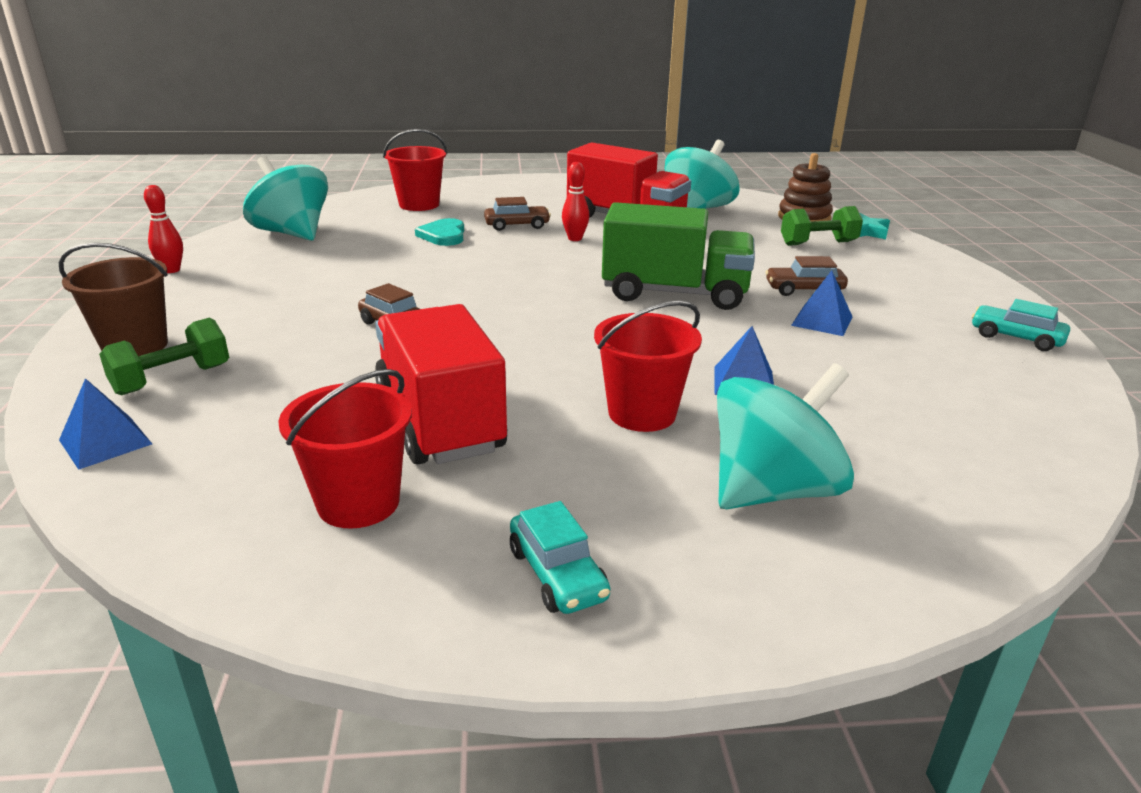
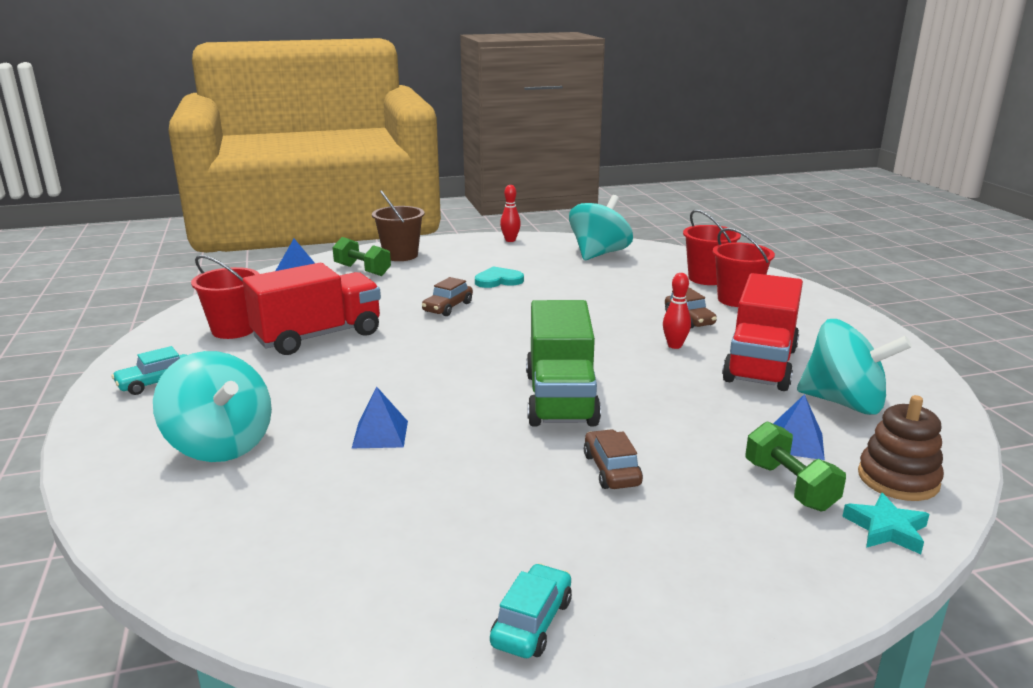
camera: 80 degrees right, 5 degrees down
(443, 235) = (637, 296): turquoise heart -> turquoise heart (498, 280)
(642, 413) = (327, 395): red bucket -> red bucket (737, 300)
(822, 321) = (527, 477): blue pyramid -> blue pyramid (796, 442)

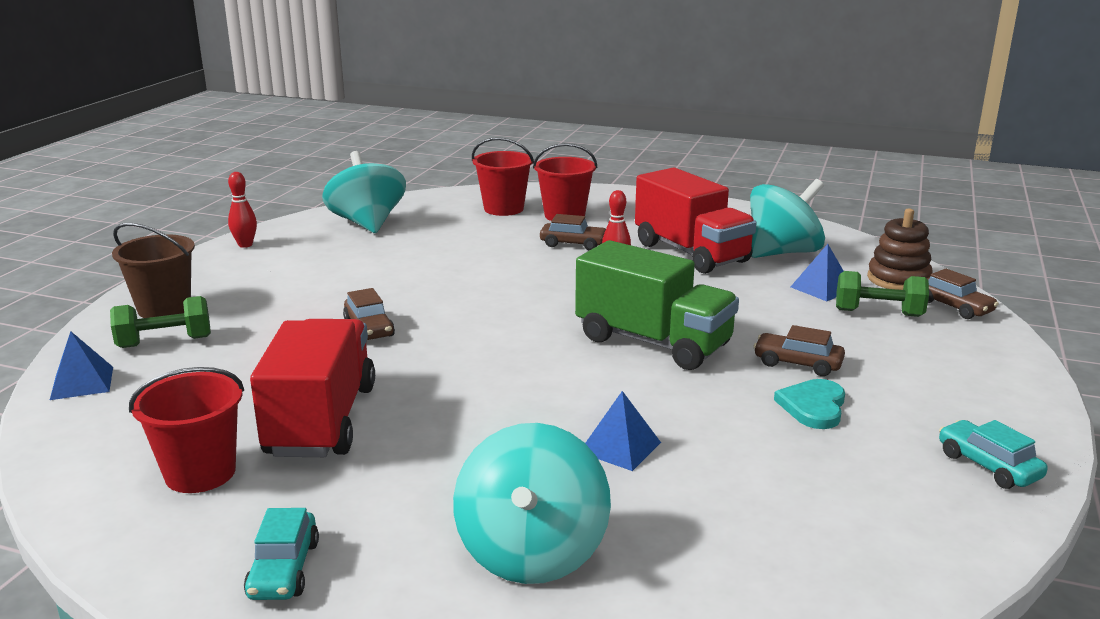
camera: 55 degrees left, 0 degrees up
(220, 445) = (532, 552): turquoise spinning top -> turquoise spinning top turned 105 degrees clockwise
(498, 280) = (344, 284): turquoise heart -> turquoise heart (813, 406)
(886, 529) = (953, 307): turquoise star -> brown car

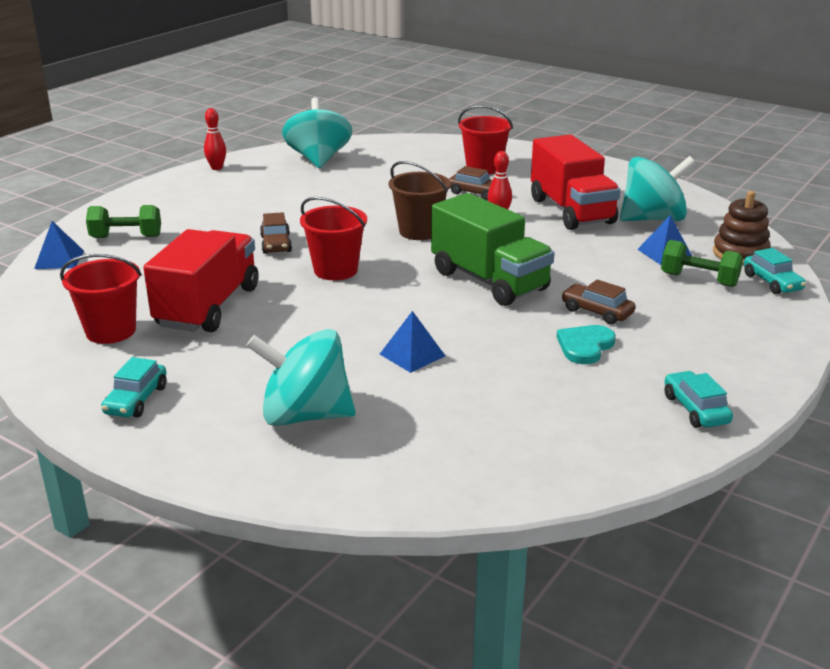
camera: 15 degrees right, 5 degrees up
(164, 308) = (136, 212): brown bucket -> brown bucket (419, 231)
(503, 209) = (436, 157): red bucket -> red bucket (335, 270)
(532, 552) = (305, 415): turquoise spinning top -> turquoise spinning top turned 75 degrees clockwise
(953, 307) = (772, 282): brown car -> turquoise car

